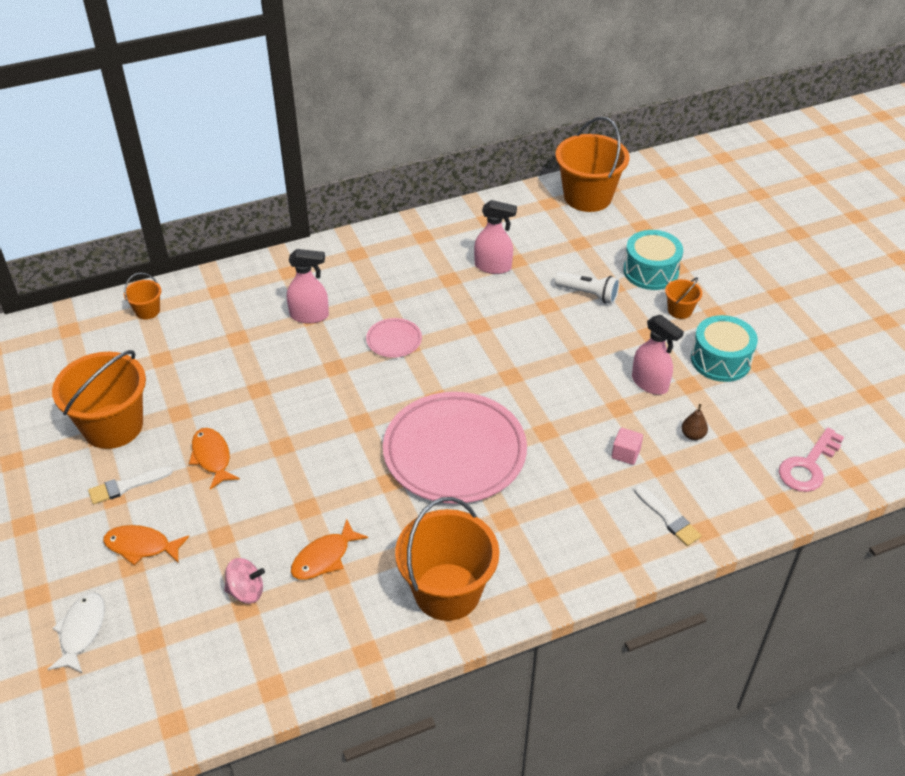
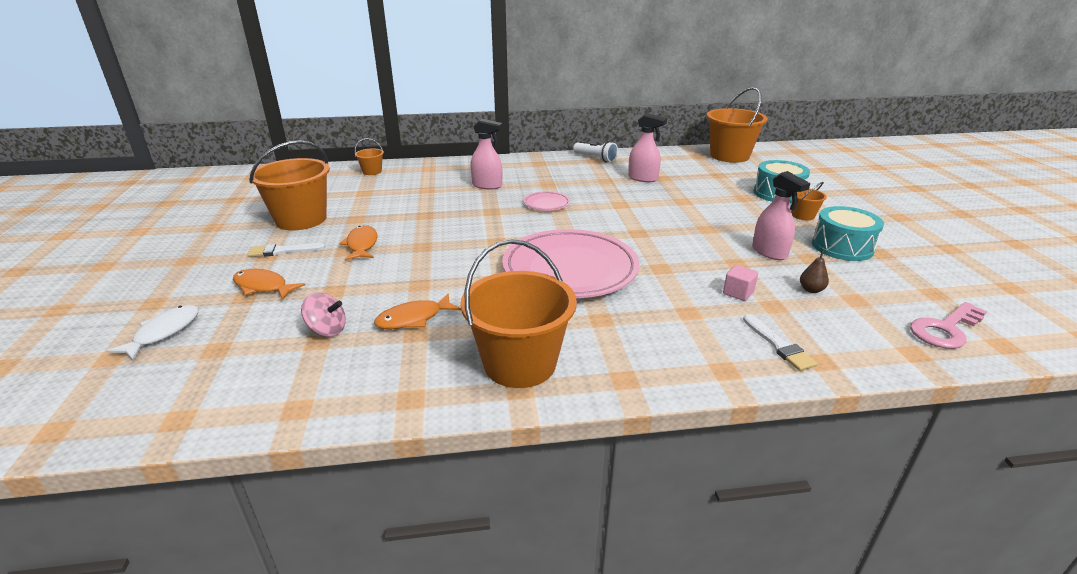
camera: 15 degrees right, 15 degrees down
(588, 294) = (720, 199): white flashlight -> white flashlight (595, 158)

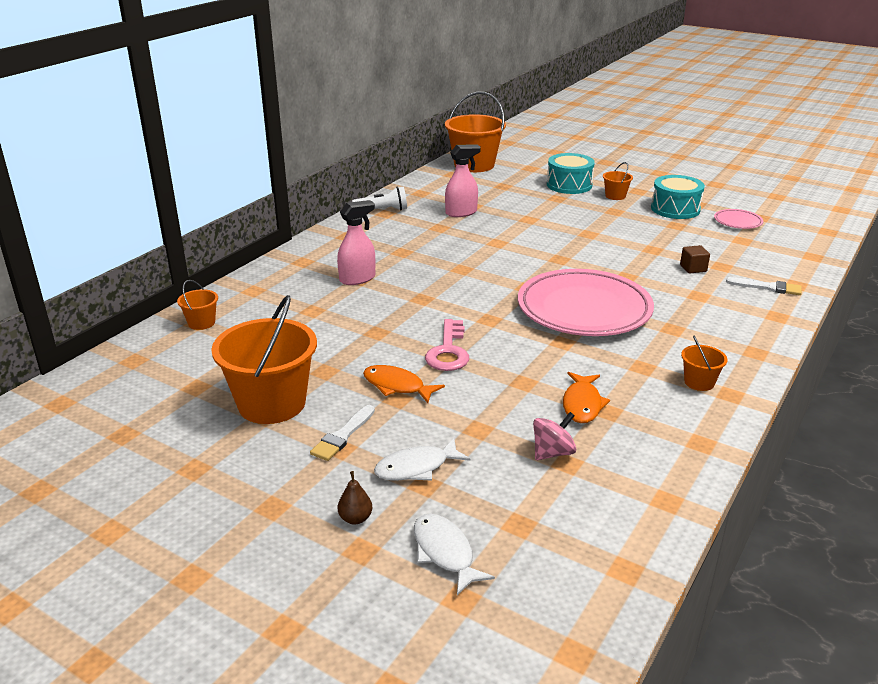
camera: 50 degrees left, 0 degrees up
(263, 286) = (416, 467): orange fish -> white fish
(520, 363) = (699, 382): orange bucket -> orange bucket, size x0.46
(546, 204) = (446, 270): pink plate -> pink plate (737, 222)
(738, 293) = (693, 268): pink cube -> brown cube
(769, 252) = (652, 232): pink spray bottle -> none
(811, 290) = (716, 246): brown pear -> brown pear (355, 518)
(945, 329) = (799, 236): pink key -> pink key (448, 351)

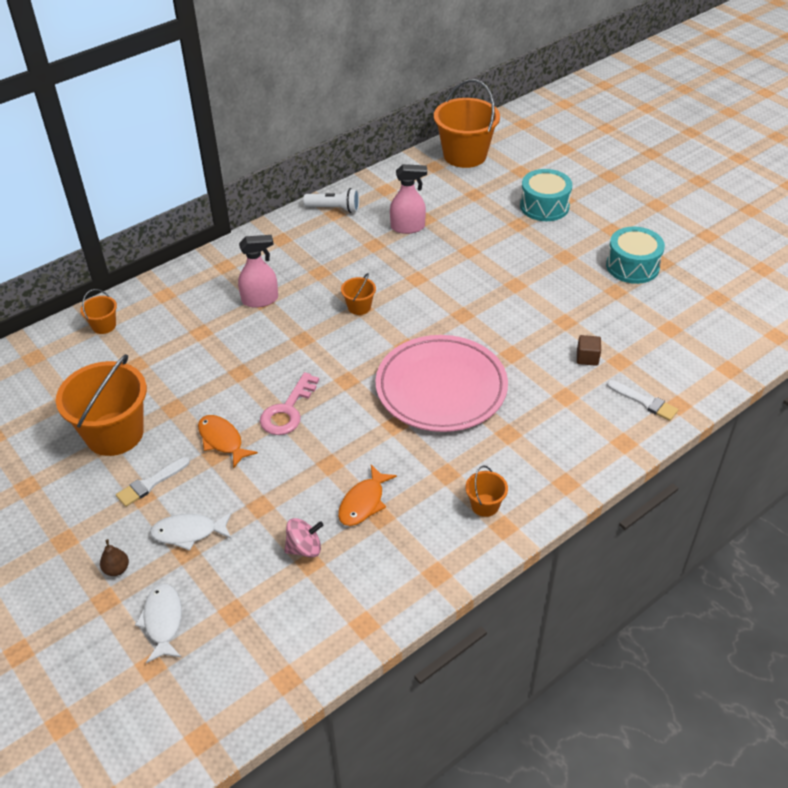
camera: 20 degrees right, 15 degrees up
(615, 196) = (582, 233): orange bucket -> orange bucket (359, 307)
(737, 222) = (686, 300): pink plate -> none

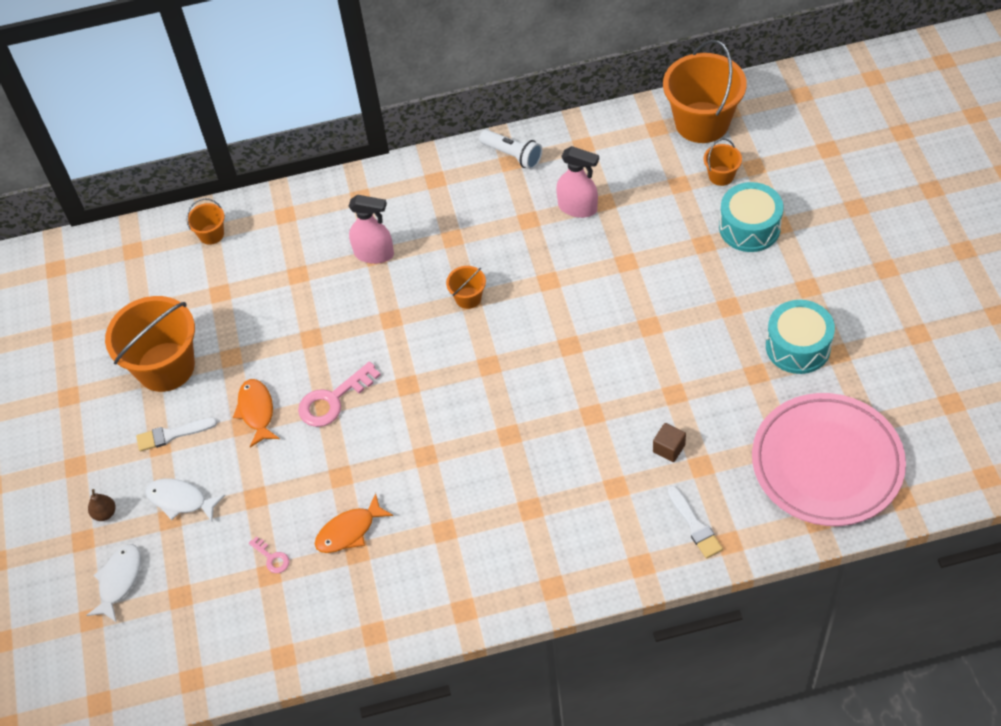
camera: 30 degrees right, 10 degrees up
(304, 548) = (272, 558): pink spinning top -> pink key
(441, 388) = (495, 429): pink plate -> pink plate (827, 463)
(485, 505) = (460, 580): orange bucket -> orange bucket (721, 176)

